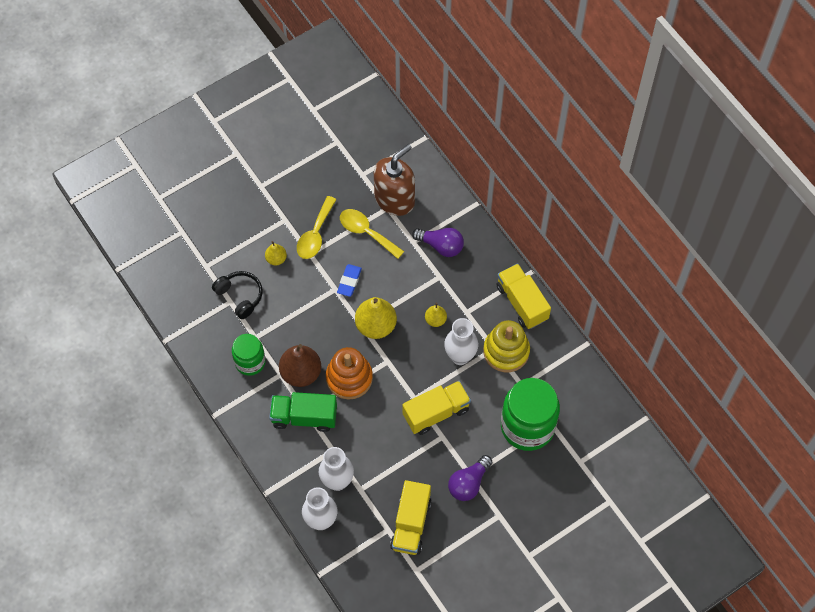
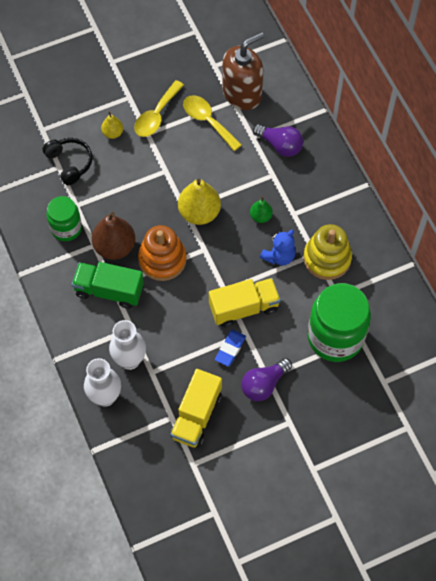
camera: 10 degrees right, 0 degrees up
(349, 281) = (181, 166): blue eraser -> blue eraser (230, 349)
(435, 320) = (260, 216): yellow pear -> green pear
(460, 356) = (279, 256): white vase -> blue teddy bear
(522, 302) = (352, 213): yellow truck -> none

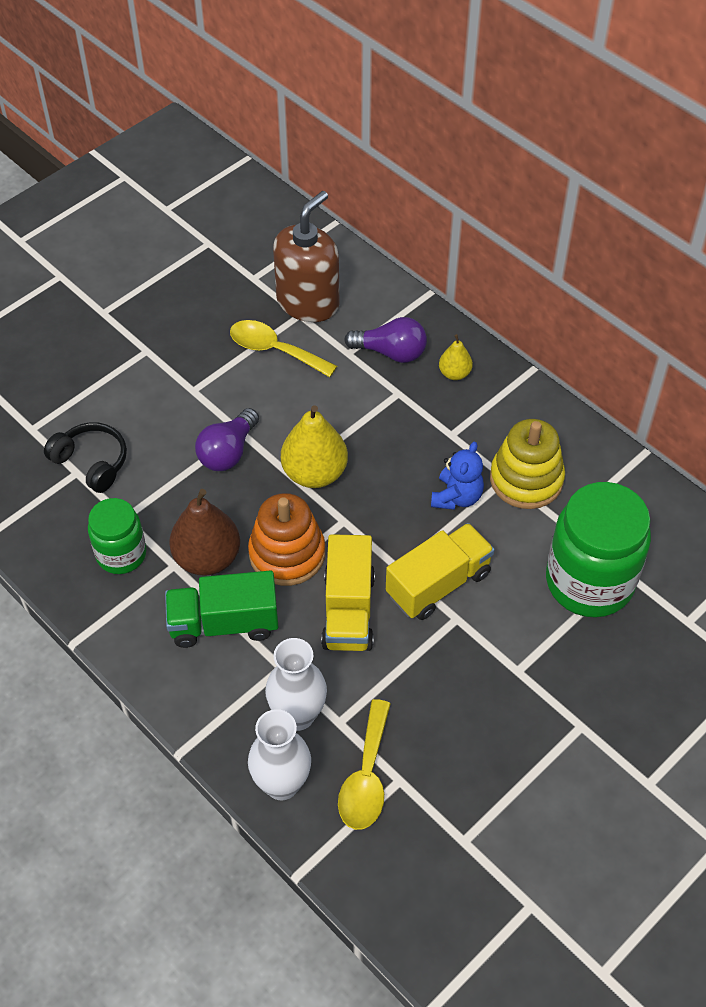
camera: 20 degrees left, 10 degrees down
(113, 133) = (141, 404): yellow pear -> yellow pear (454, 373)
(156, 115) = (196, 363): yellow spoon -> yellow spoon (366, 777)
(196, 416) = (437, 764): yellow truck -> yellow truck (348, 610)
(230, 349) = (444, 648): blue eraser -> none
(260, 216) = (406, 452): green pear -> none
(264, 384) = (517, 683): purple light bulb -> purple light bulb (228, 452)

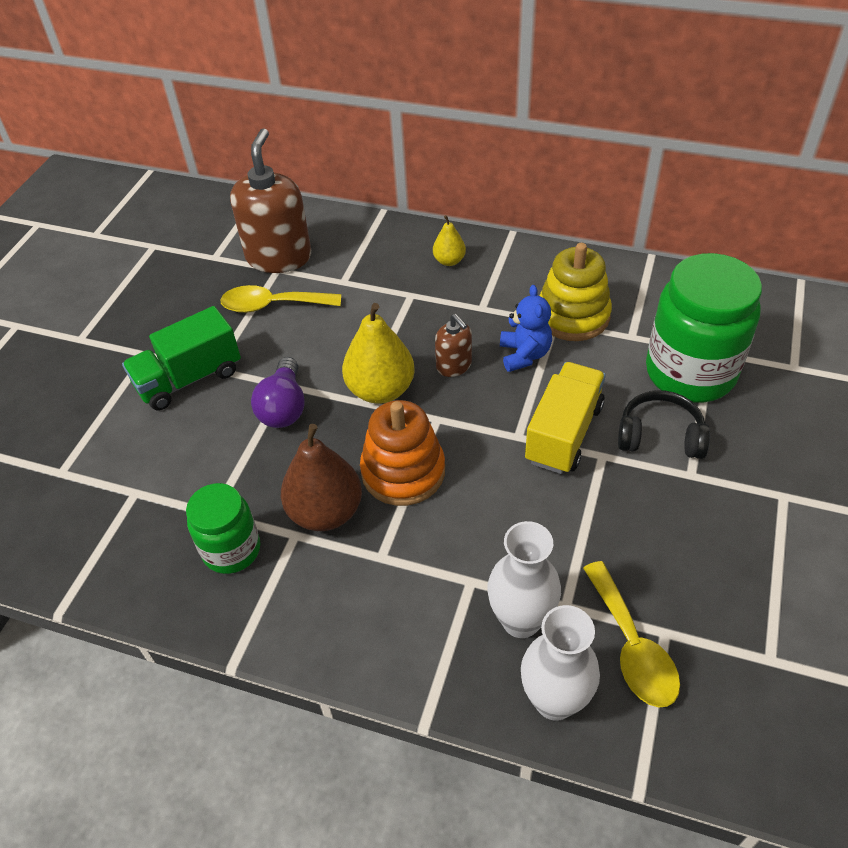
camera: 25 degrees left, 5 degrees down
(91, 462) = (146, 476): black headphones -> black headphones (660, 436)
(224, 623) = (384, 566): green truck -> green truck (189, 378)
(348, 610) = (498, 495): yellow truck -> none
(389, 479) = (454, 366): none -> brown soap dispenser
(391, 352) = (381, 266): purple light bulb -> none

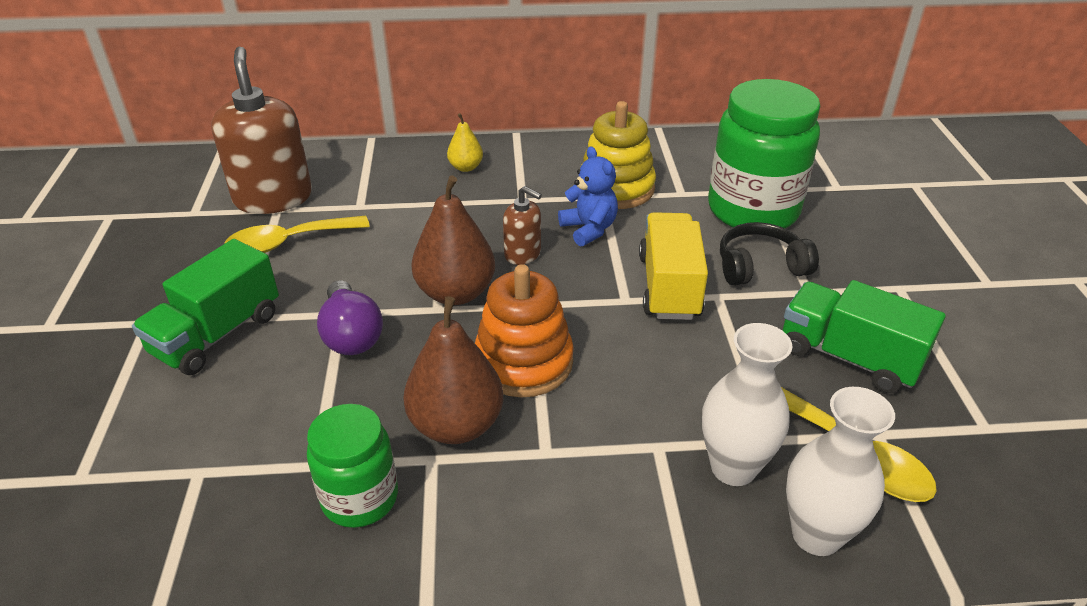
camera: 25 degrees left, 10 degrees down
(380, 390) = (455, 293): yellow pear -> brown pear
(686, 552) = (849, 357): none -> green truck

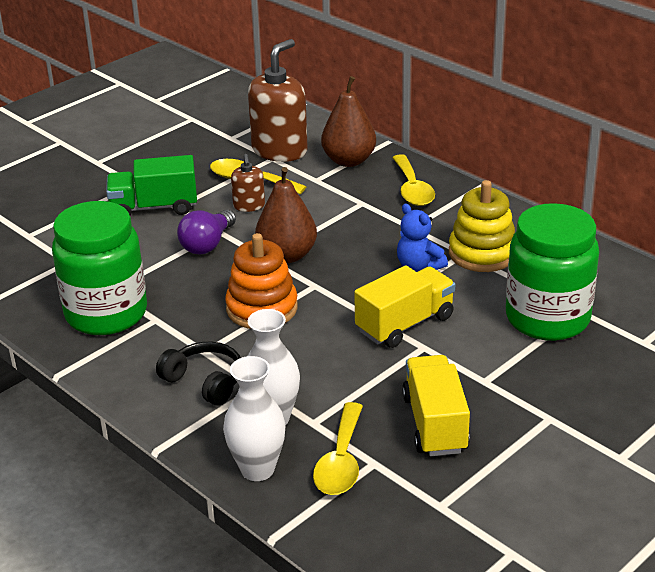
camera: 50 degrees right, 5 degrees down
(360, 498) = (106, 313): green jar -> green jar, size x1.73
(456, 425) = (187, 313): brown pear -> brown pear (349, 160)
(466, 167) = (412, 189): yellow pear -> yellow spoon
(523, 254) = (356, 257): brown soap dispenser -> brown soap dispenser (249, 206)
(589, 229) = (419, 266): blue teddy bear -> blue teddy bear turned 120 degrees clockwise
(760, 266) = (482, 349): black headphones -> black headphones (205, 381)
(849, 357) = (435, 424): green truck -> yellow truck

